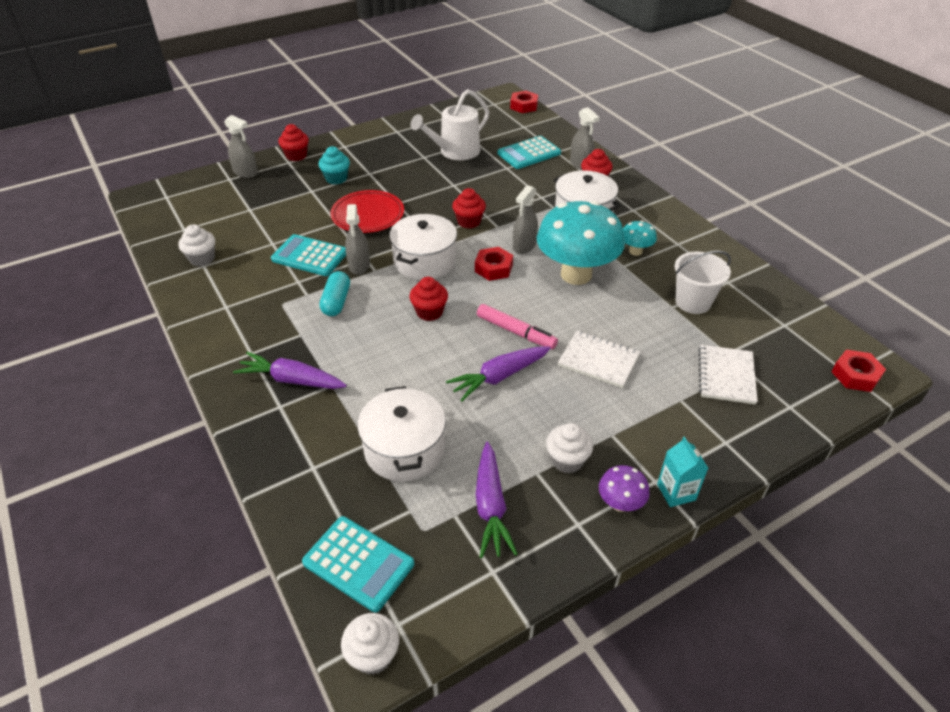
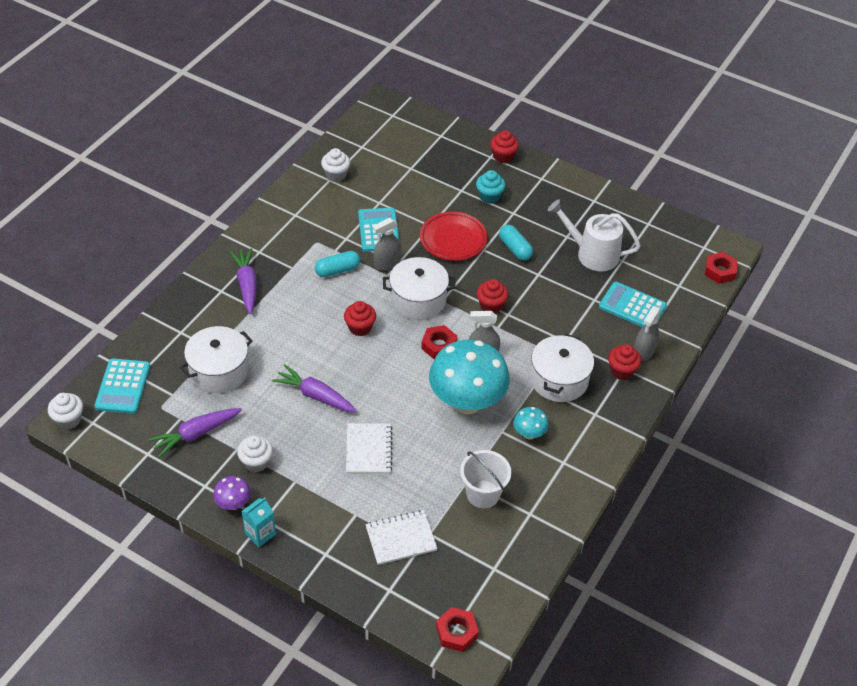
camera: 60 degrees right, 5 degrees up
(245, 172) = (456, 140): grey spray bottle -> none
(412, 186) = (515, 248): none -> turquoise capsule
(516, 332) = (370, 388): pink marker -> none

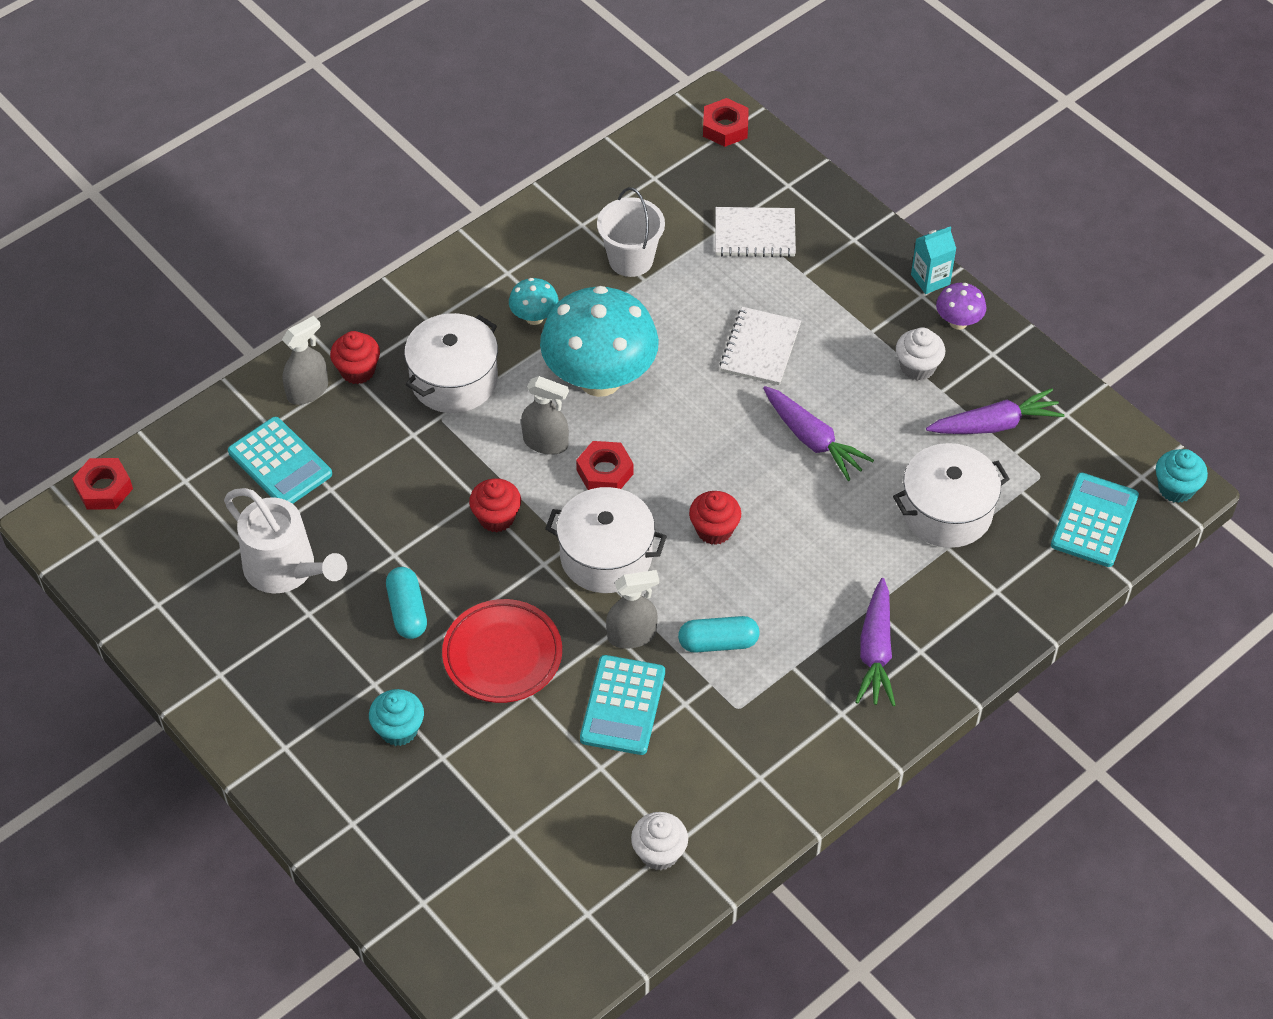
camera: 160 degrees left, 5 degrees up
(69, 419) = (1176, 488): white cupcake -> turquoise cupcake
(503, 156) = (328, 817): red cupcake -> none

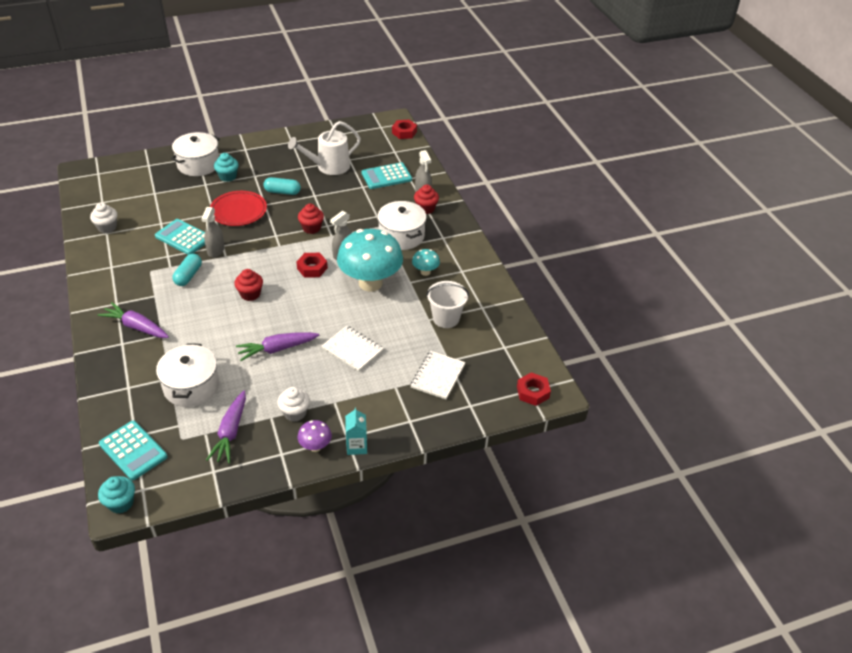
camera: 110 degrees right, 10 degrees down
(606, 556) = (264, 255): white pot -> white pot (198, 164)

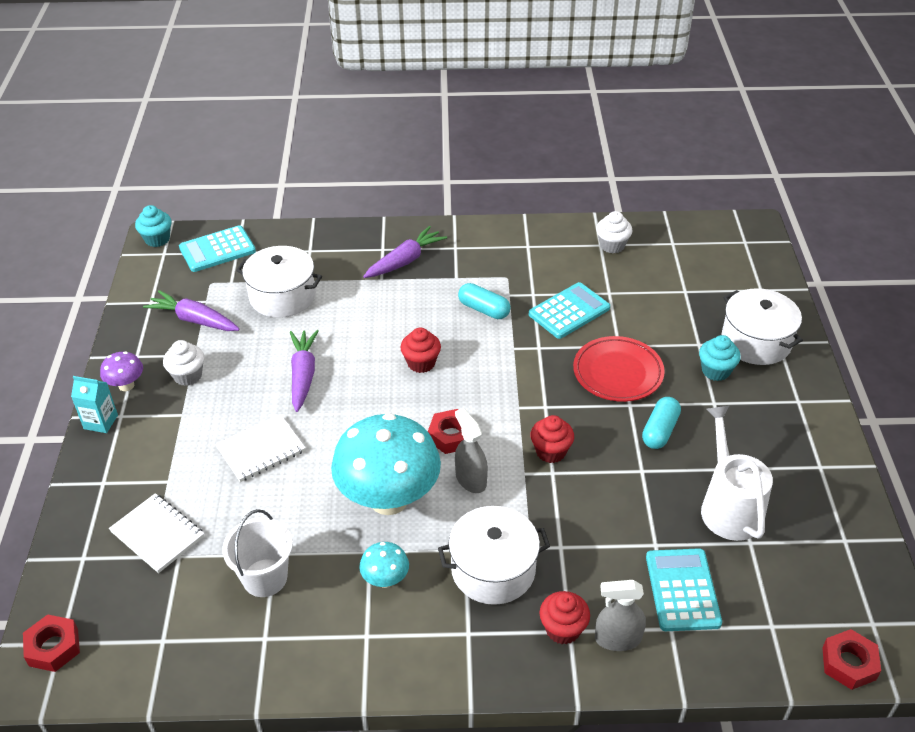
camera: 110 degrees right, 0 degrees up
(216, 250) = (529, 339): grey spray bottle -> none

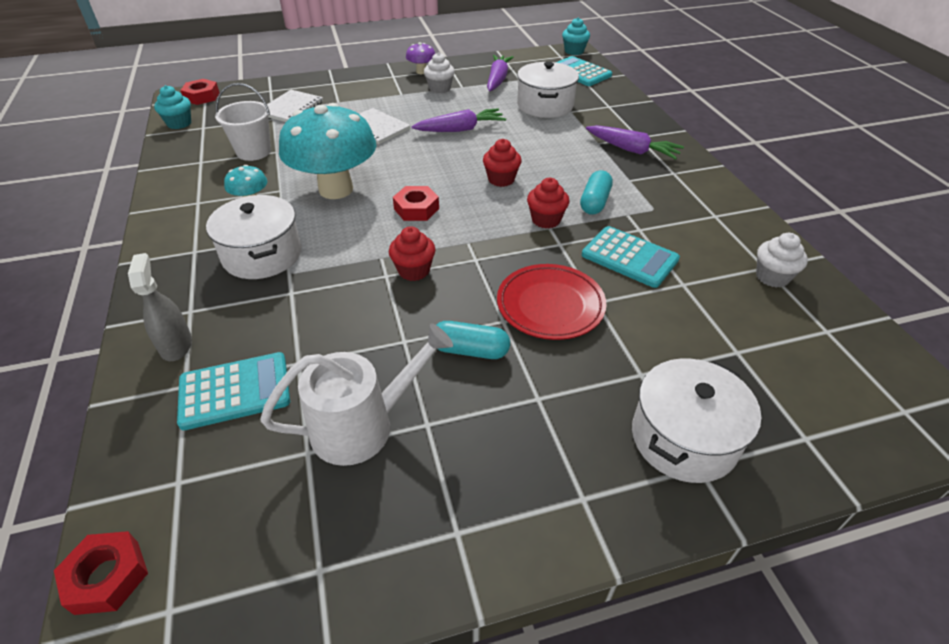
camera: 75 degrees right, 0 degrees up
(101, 422) = (385, 71): turquoise carton -> none
(470, 479) = (366, 227): grey spray bottle -> none
(563, 629) = (192, 306): red cupcake -> red cupcake (546, 220)
(715, 371) = (598, 396): turquoise cupcake -> turquoise cupcake (179, 123)

